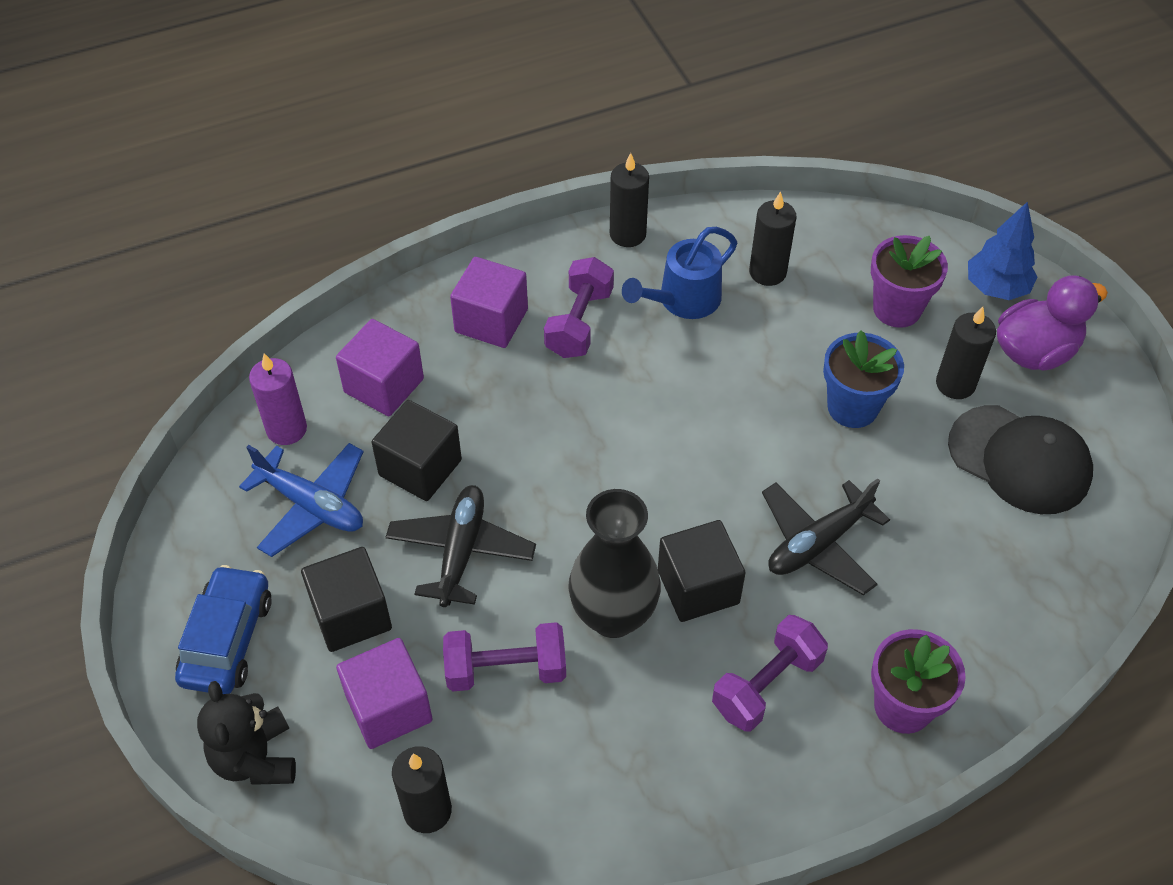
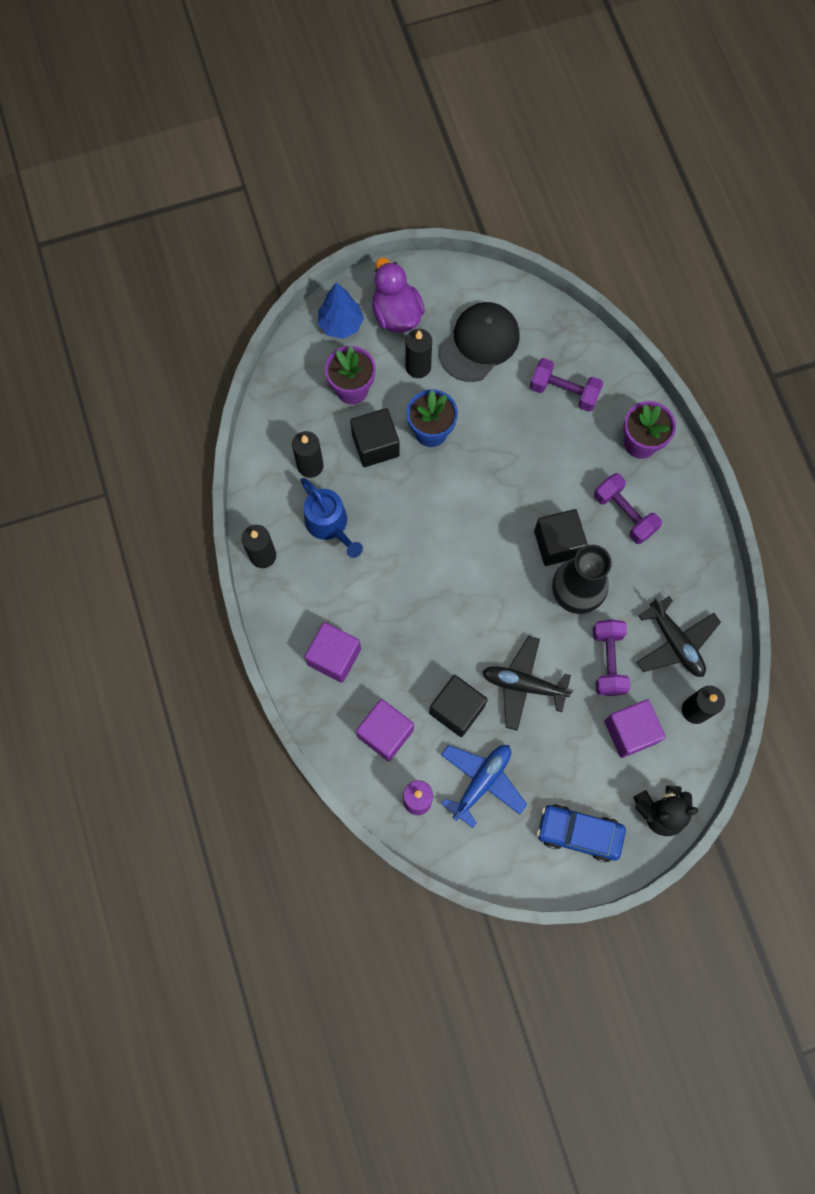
camera: 85 degrees left, 20 degrees up
(351, 615) = (566, 755): black cube -> black cube (375, 445)
(579, 323) = (342, 596): purple dumbbell -> purple dumbbell (564, 392)
(818, 544) = (531, 470): black plane -> black plane (675, 643)

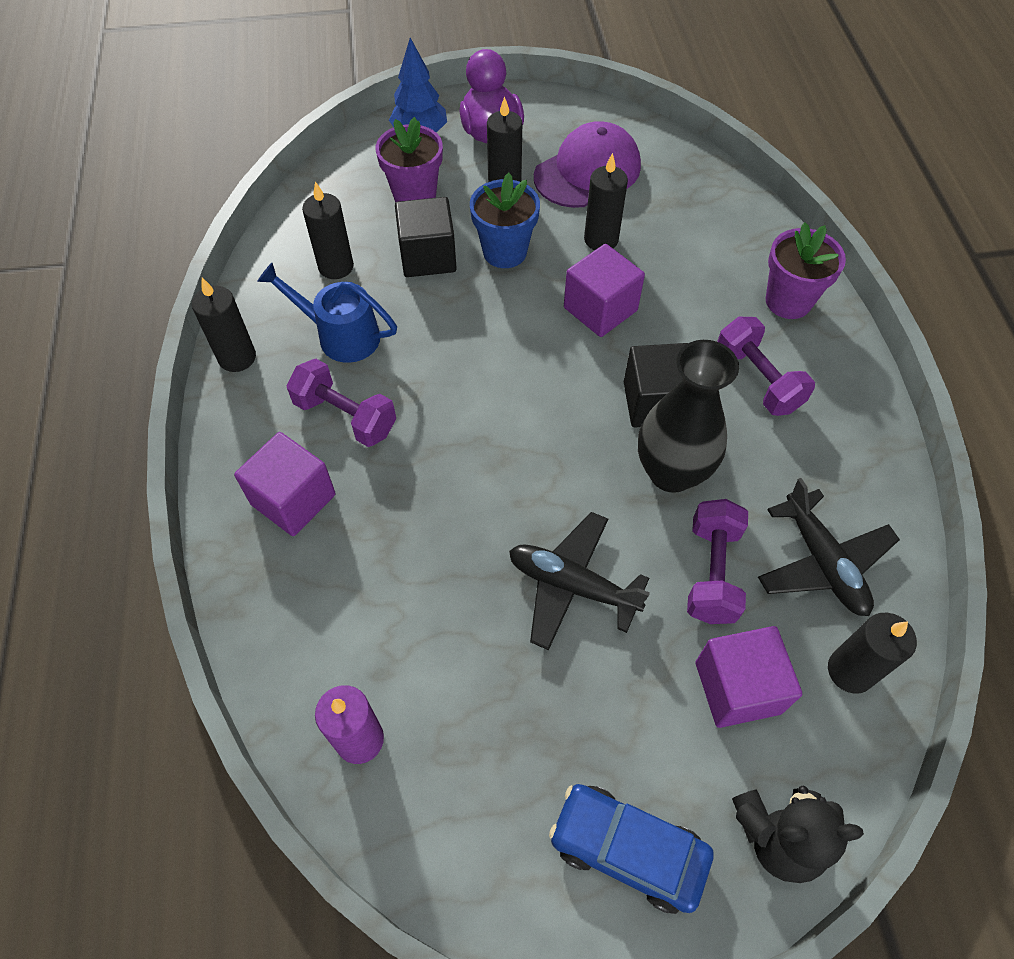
camera: 10 degrees right, 15 degrees down
(330, 525) = (340, 335): blue watering can -> blue watering can turned 135 degrees clockwise
(385, 733) = (337, 621): purple cube -> purple cube (600, 309)
(457, 709) = (459, 604): black cube -> none
(479, 343) = (587, 171): black cap -> purple cap
(482, 782) = (474, 727): blue plane -> none
(499, 408) = (601, 239): none -> black candle
(564, 392) = (689, 233): purple dumbbell -> purple dumbbell (345, 416)

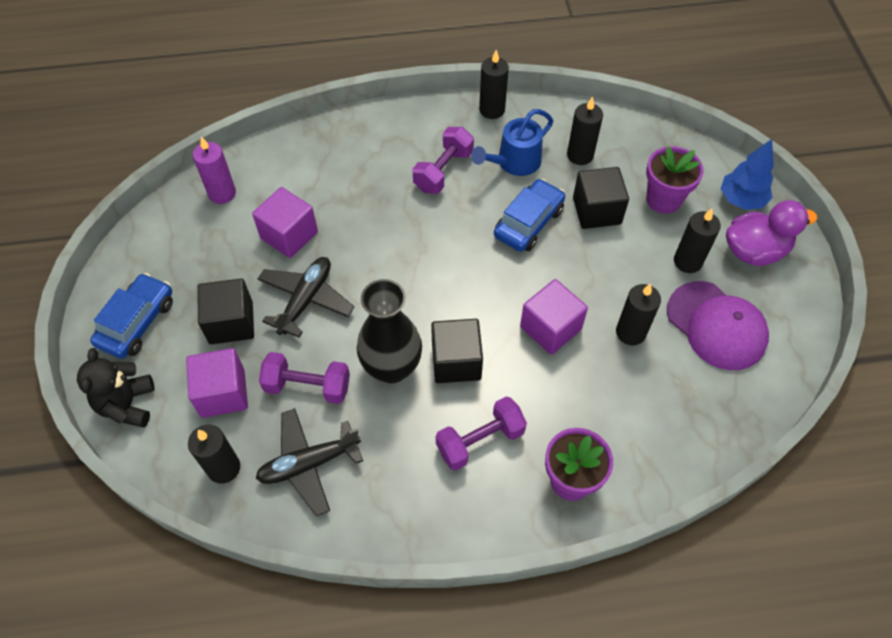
camera: 90 degrees right, 0 degrees up
(293, 499) = (379, 149): purple cube -> purple cube (289, 235)
(340, 335) = (514, 163): blue watering can -> blue watering can turned 150 degrees counterclockwise
(443, 323) = (528, 222): none -> blue car
(505, 252) = (607, 262): blue flower pot -> none
(618, 690) = (231, 323): none -> black cube

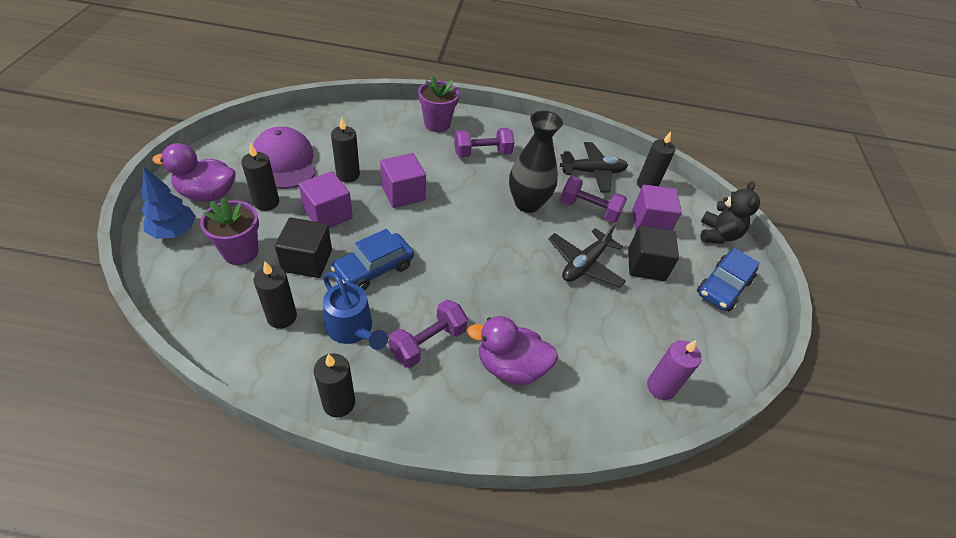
camera: 170 degrees left, 10 degrees down
(289, 235) = (594, 322): purple cube -> purple cube (328, 214)
(363, 172) = (510, 366): none -> purple duck
(456, 361) = (480, 194): black cube -> none
(514, 163) = (353, 329): blue watering can -> blue watering can turned 75 degrees clockwise

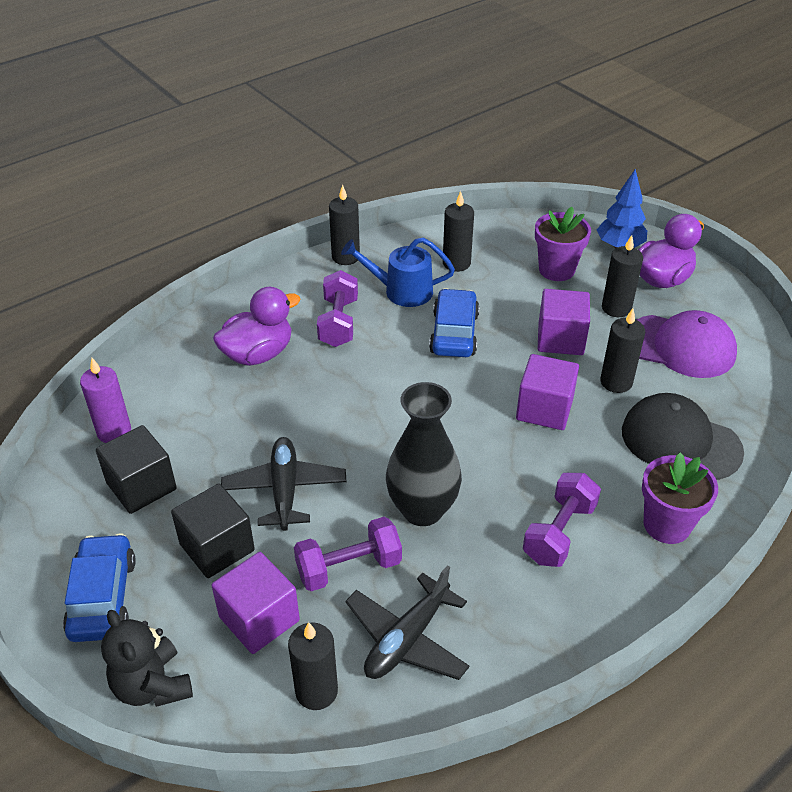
camera: 140 degrees right, 5 degrees down
(307, 260) = (507, 300): black cube -> black cube (141, 486)
(373, 137) = (680, 441): none -> black cap

